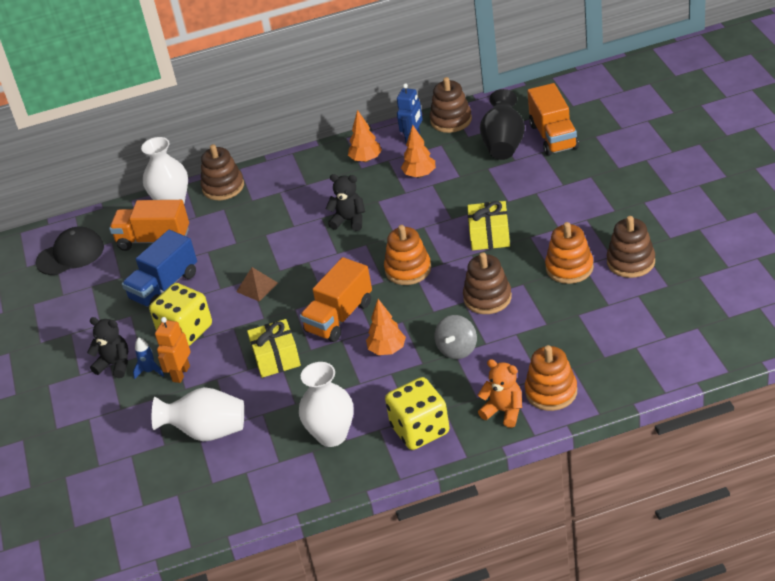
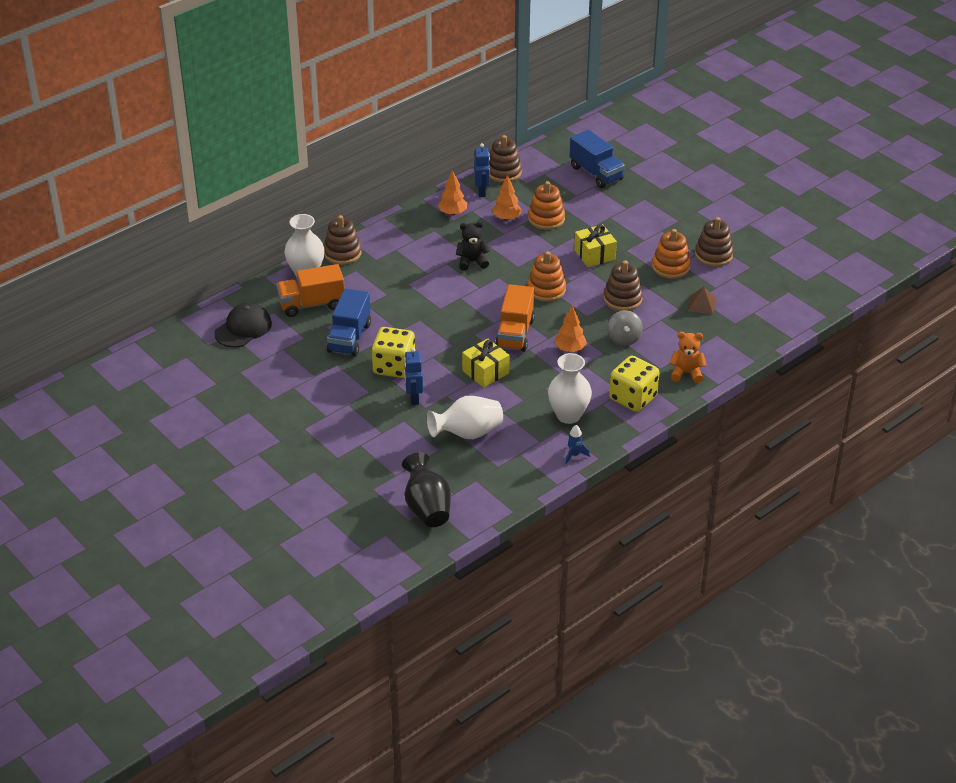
camera: 30 degrees left, 0 degrees up
(115, 365) = (352, 403): black teddy bear -> none
(150, 371) = (386, 401): blue rocket -> blue rocket (574, 455)
(181, 373) = (414, 398): orange robot -> blue robot
(257, 287) = (430, 324): brown pyramid -> brown pyramid (702, 304)
(504, 144) = (560, 184): black vase -> black vase (427, 508)
(551, 392) = (712, 353): orange stacking toy -> orange stacking toy (546, 219)
(553, 136) = (596, 173): orange truck -> blue truck

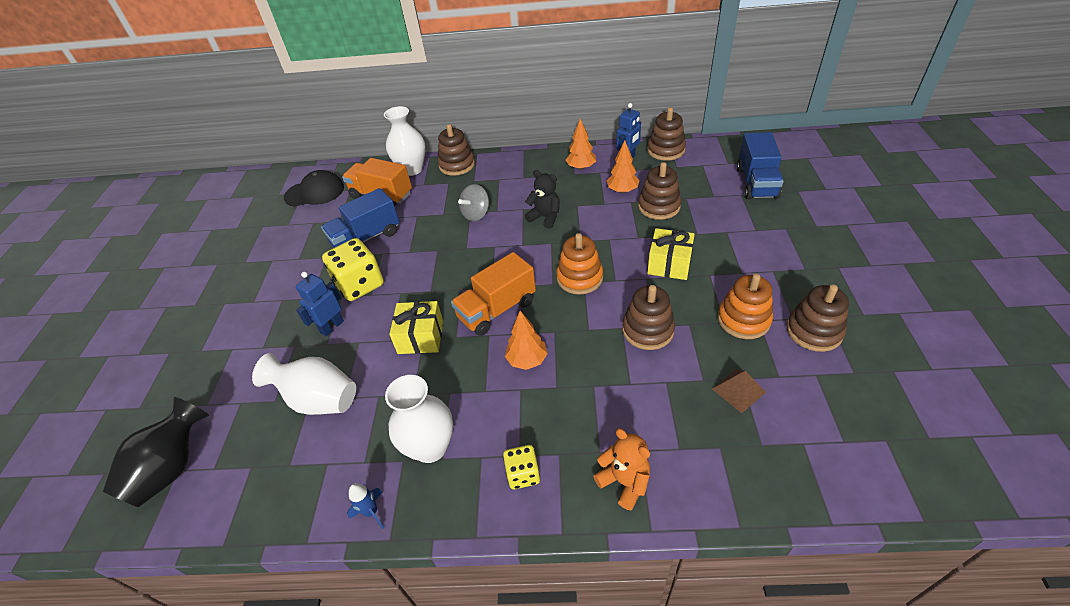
camera: 45 degrees right, 5 degrees up
(546, 219) = (659, 206): orange stacking toy -> brown stacking toy
(624, 339) = (598, 382): grey spinning top -> grey spinning top (476, 214)
(633, 398) = (523, 474): yellow dice -> yellow dice, size x0.55

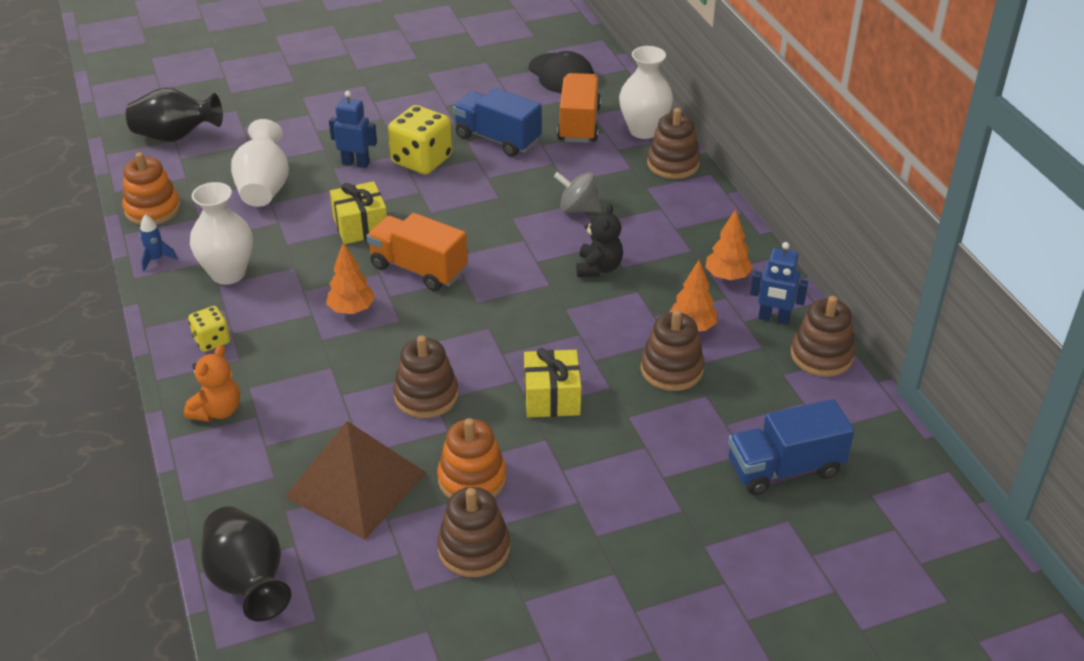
camera: 65 degrees right, 5 degrees down
(579, 278) = (495, 322): orange stacking toy -> orange stacking toy (152, 209)
(738, 390) = (355, 484): brown pyramid -> brown pyramid, size x2.23
(845, 484) = (248, 582): none -> black vase

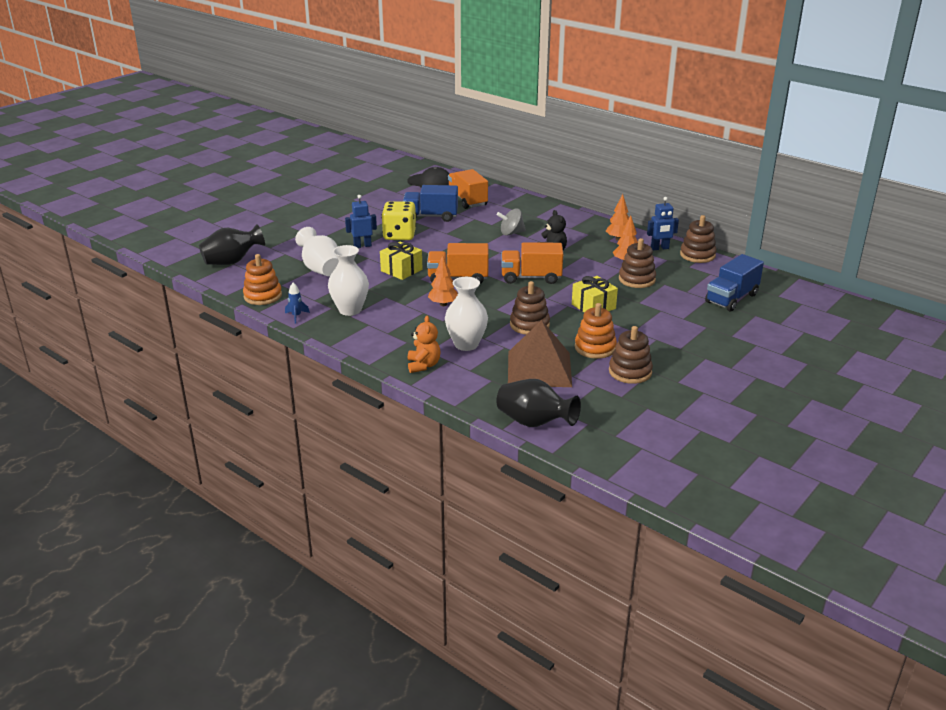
camera: 30 degrees left, 10 degrees down
(212, 340) = (379, 339): yellow dice -> none
(519, 306) = (531, 277): none -> orange truck
(644, 130) = (505, 195): white vase -> white vase (466, 344)
(673, 164) = (537, 204): brown stacking toy -> none

